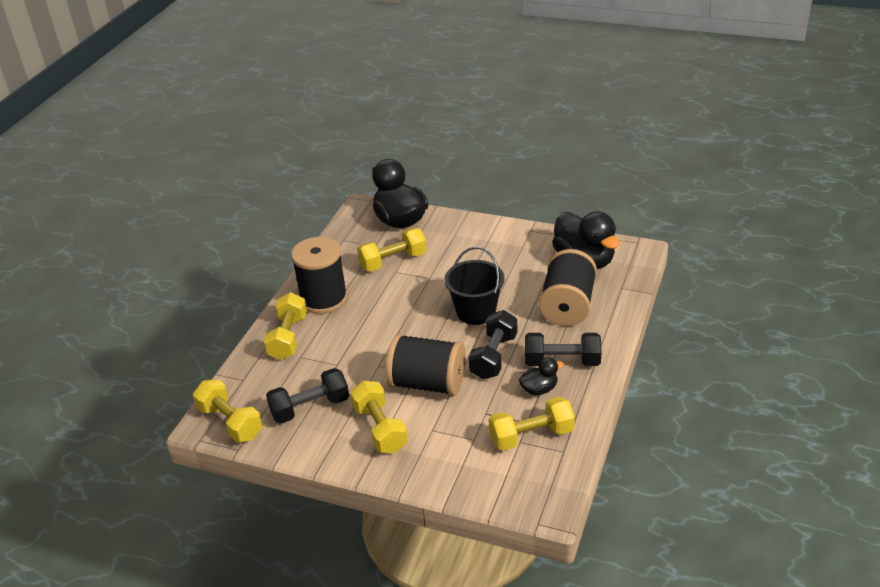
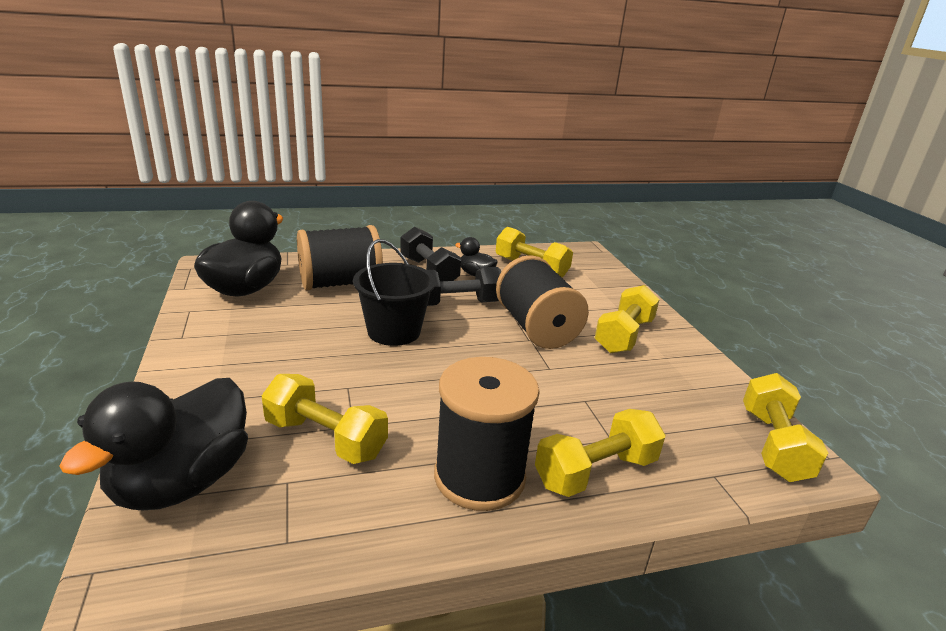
camera: 130 degrees left, 10 degrees down
(310, 408) = (665, 390): black dumbbell -> none

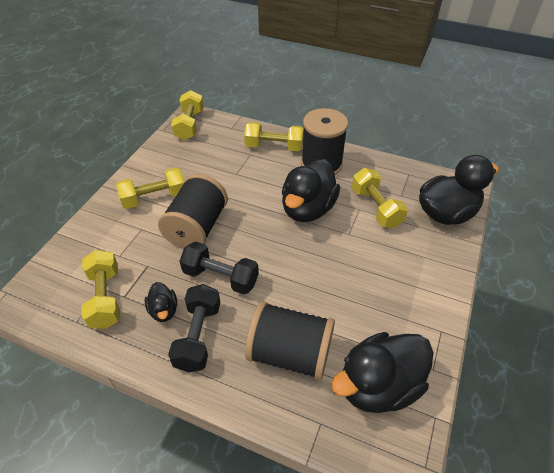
camera: 140 degrees left, 20 degrees up
(394, 331) = (290, 267): black bucket -> none
(431, 394) = (308, 209): none -> black duck
(773, 445) = (189, 125): yellow dumbbell -> yellow dumbbell turned 45 degrees counterclockwise

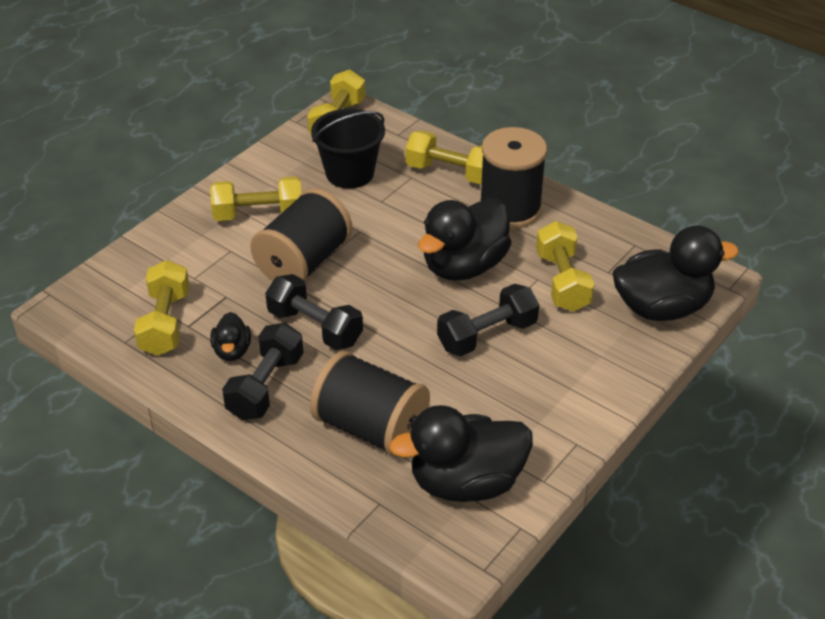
camera: 15 degrees right, 5 degrees down
(209, 158) = (350, 173): none -> black bucket
(343, 257) = (487, 335): none -> black dumbbell

